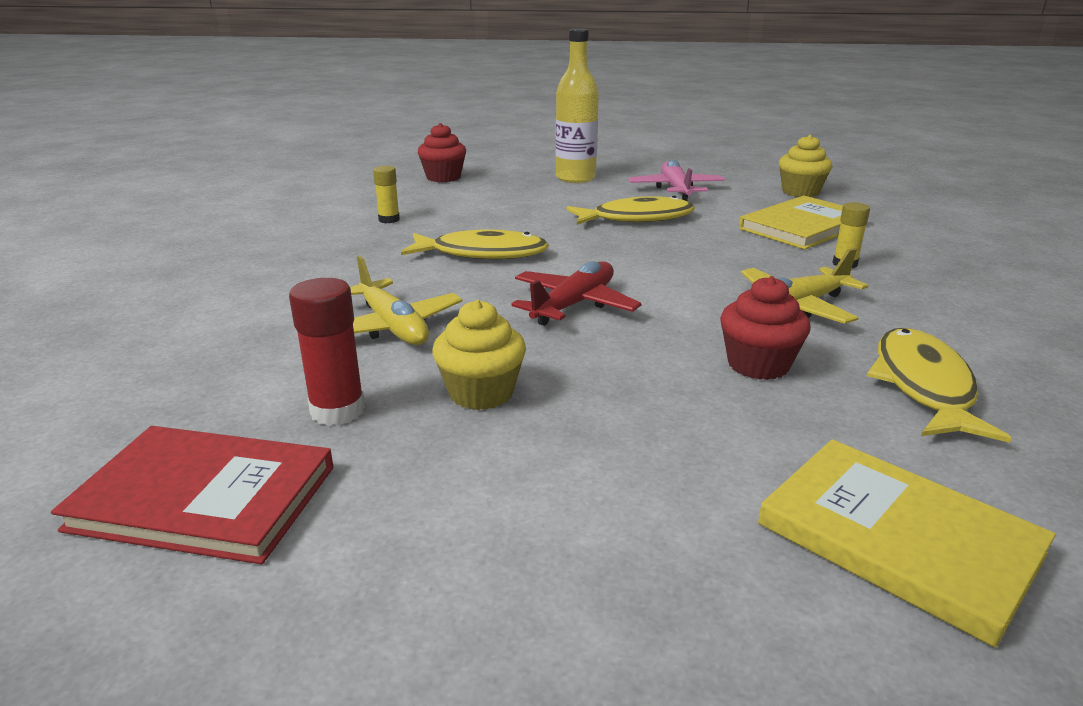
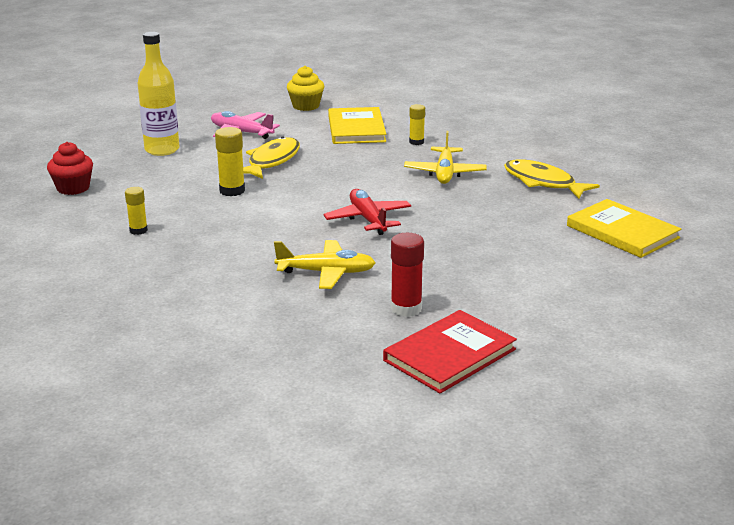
camera: 55 degrees left, 0 degrees up
(481, 393) = (433, 270): yellow cupcake -> none
(482, 254) = (255, 220): yellow fish -> none
(535, 225) = (232, 191): none -> yellow glue stick
(758, 365) = (486, 204): red cupcake -> none
(898, 539) = (622, 232): yellow book -> yellow book turned 60 degrees clockwise

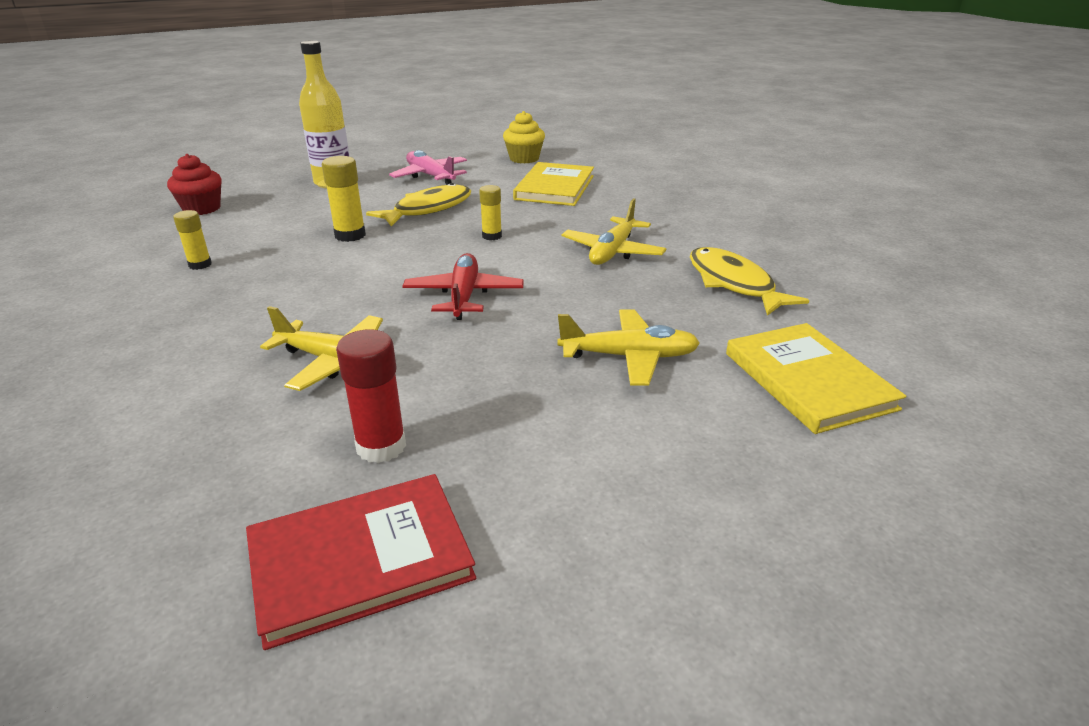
camera: 20 degrees right, 5 degrees up
(416, 142) = (610, 210): yellow glue stick -> yellow glue stick (492, 236)
(510, 237) = (629, 357): none -> yellow plane

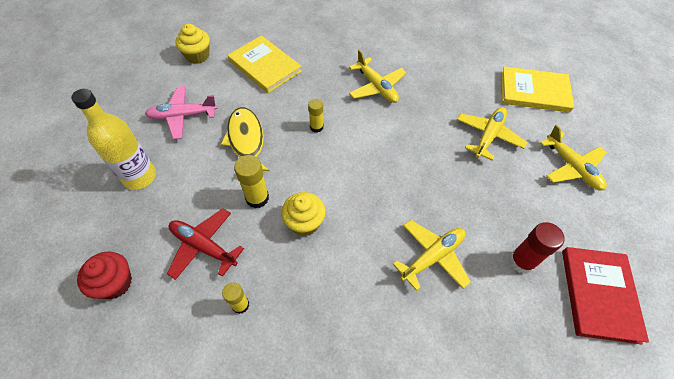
camera: 60 degrees left, 25 degrees up
(334, 267) = (304, 223): none -> yellow cupcake
(464, 296) = (388, 172): red plane -> red plane (203, 246)
(662, 464) = (572, 167): none -> yellow plane
(733, 283) = (441, 64): yellow fish -> none

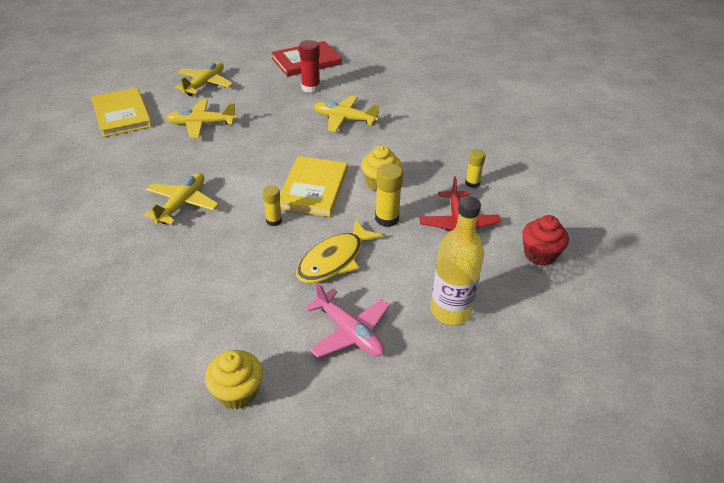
camera: 125 degrees left, 15 degrees down
(265, 66) = (209, 308): yellow book -> yellow book (313, 188)

